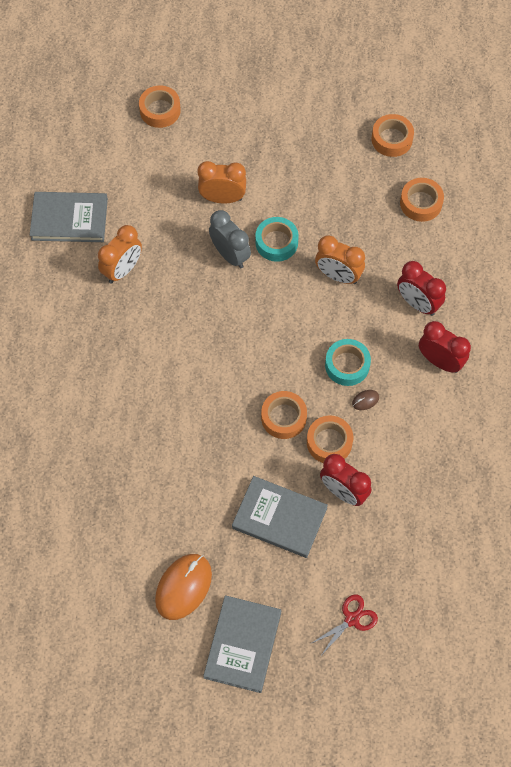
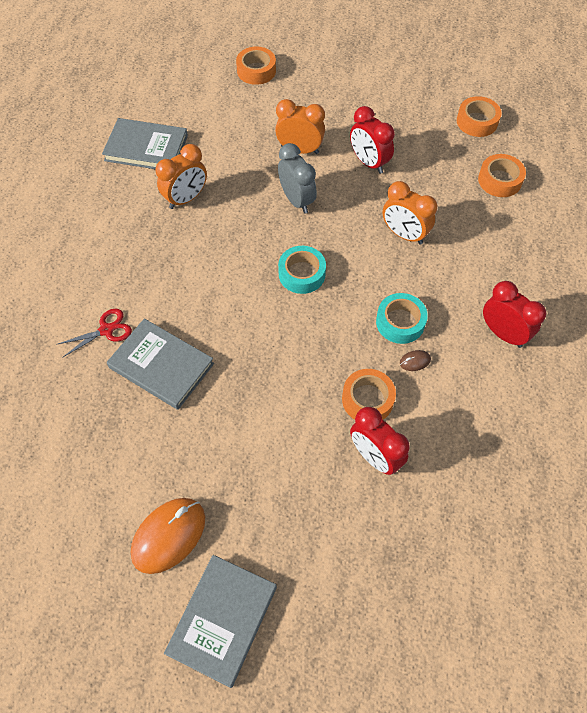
camera: 10 degrees right, 5 degrees down
(276, 242) = (346, 195): turquoise tape -> turquoise tape (302, 274)
(279, 518) = (296, 474): grey book -> grey book (161, 366)
(283, 417) = (321, 365): orange tape -> none
(352, 619) = (361, 612): red scissors -> red scissors (106, 330)
(417, 303) = (485, 273): red clock -> red clock (368, 163)

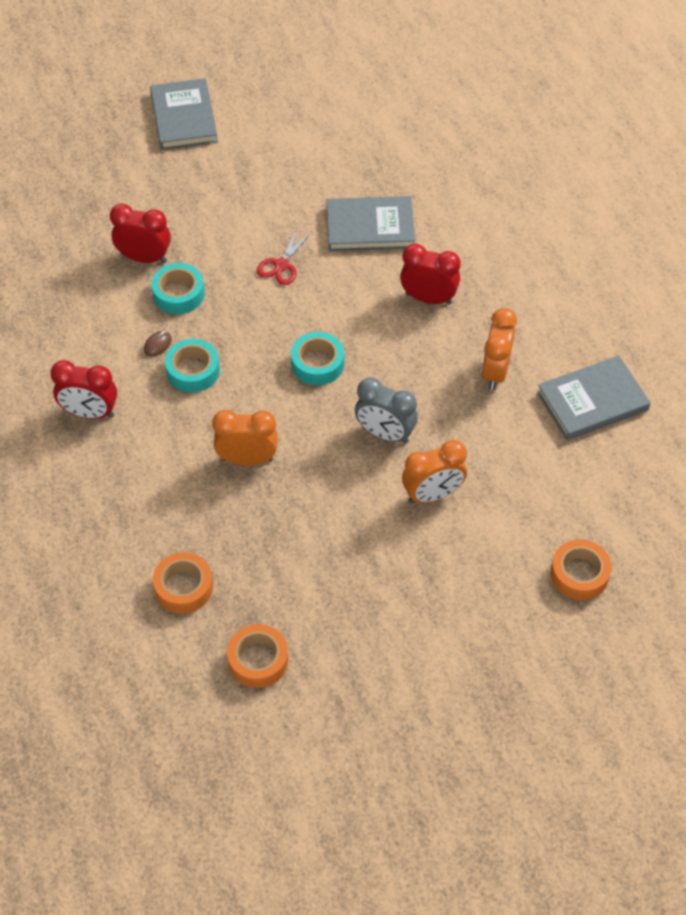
camera: 145 degrees right, 5 degrees down
(106, 330) = (442, 227): red scissors -> red scissors (281, 265)
(169, 535) = (260, 137): orange mouse -> none
(367, 399) = (178, 294): orange tape -> turquoise tape
(368, 163) = (345, 523): red clock -> red clock (428, 298)

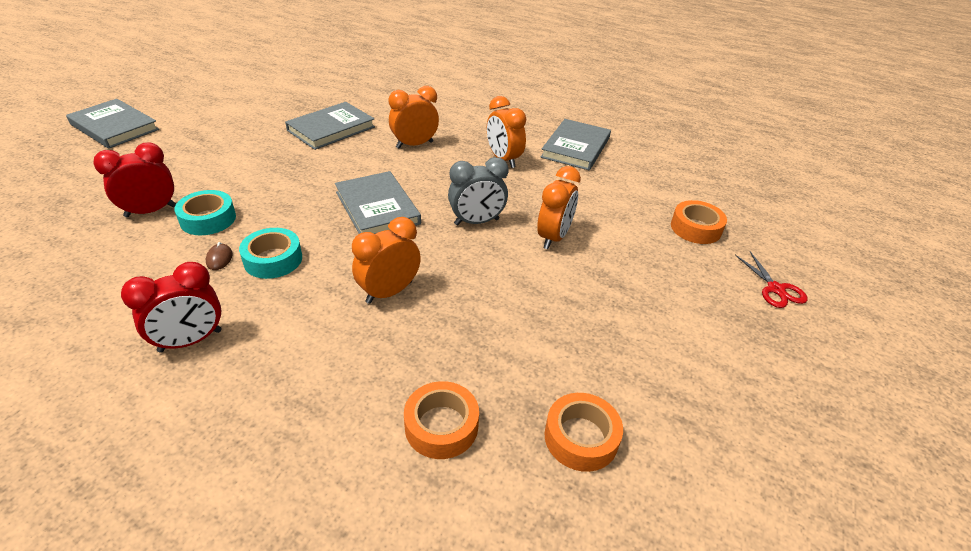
camera: 45 degrees left, 15 degrees down
(281, 265) = (284, 169): red scissors -> red scissors (775, 289)
(317, 363) = (377, 208): turquoise tape -> grey book
(428, 298) = (414, 145): red clock -> orange clock

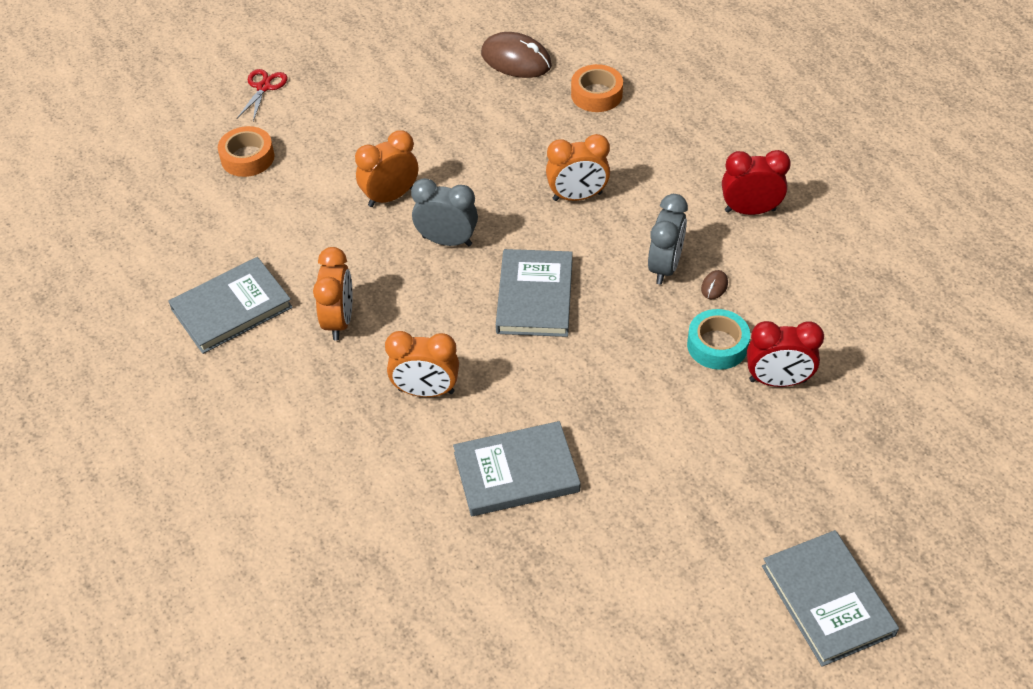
camera: 145 degrees left, 10 degrees up
(273, 259) = (664, 267): turquoise tape -> grey clock
(581, 437) = (516, 60): orange tape -> brown mouse

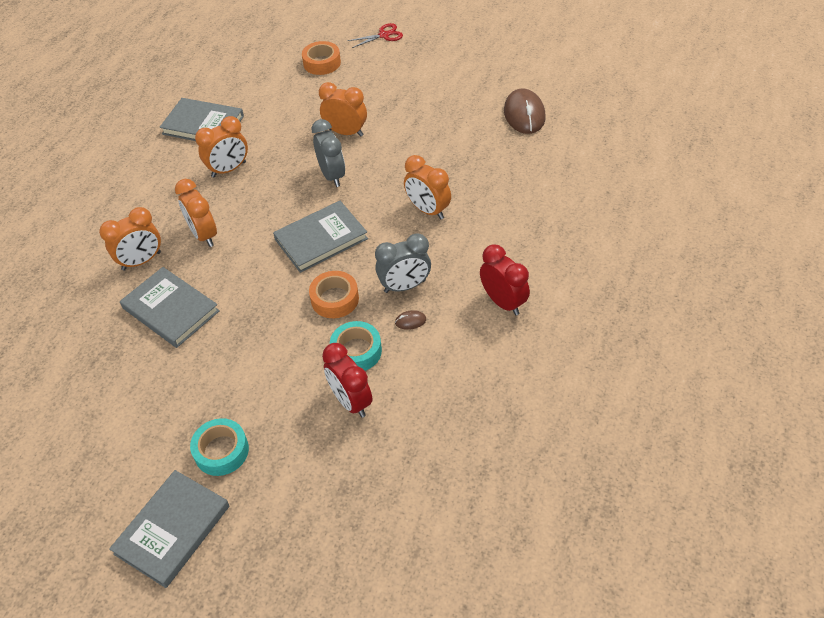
camera: 55 degrees right, 0 degrees up
(410, 467) = (141, 261): none -> orange clock
(596, 94) = (534, 167): orange tape -> orange tape (335, 299)
(758, 514) = (221, 451): none -> turquoise tape

